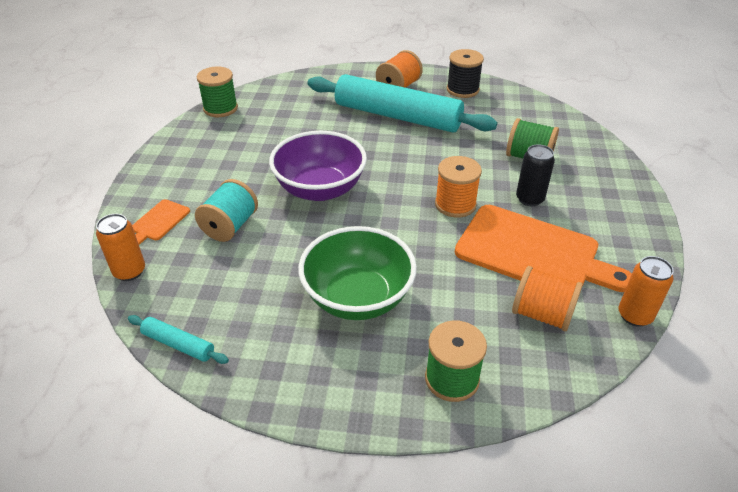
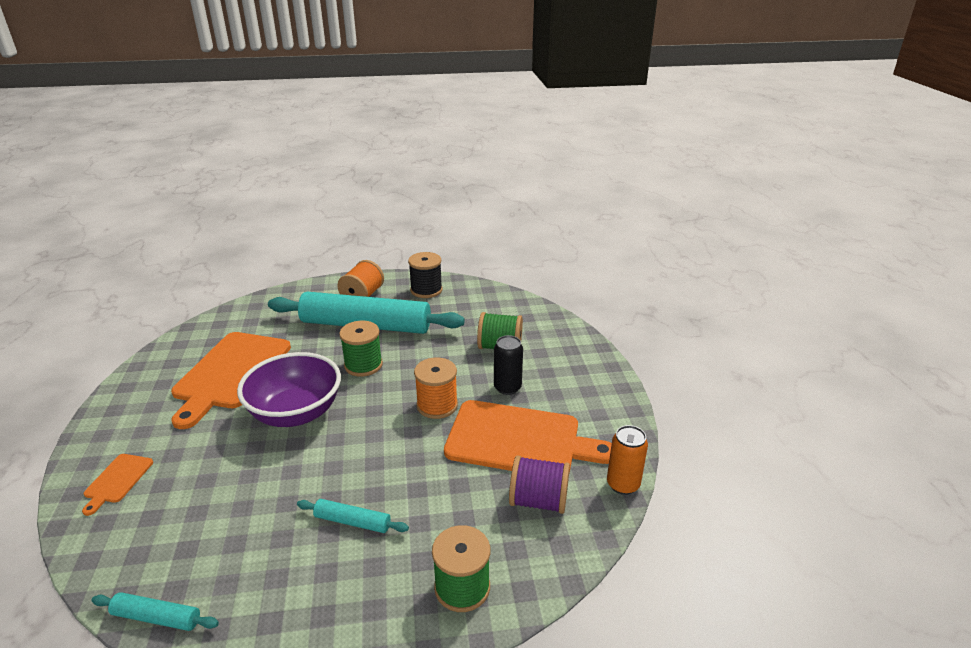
camera: 15 degrees left, 10 degrees down
(129, 271) = (88, 544): orange can -> none
(220, 108) = (175, 344): green spool -> green spool (363, 365)
(230, 226) = (201, 470): turquoise spool -> none
(266, 143) = (231, 373): none -> orange cutting board
(358, 298) = (352, 521): green bowl -> turquoise rolling pin
(542, 314) = (538, 501): orange spool -> purple spool

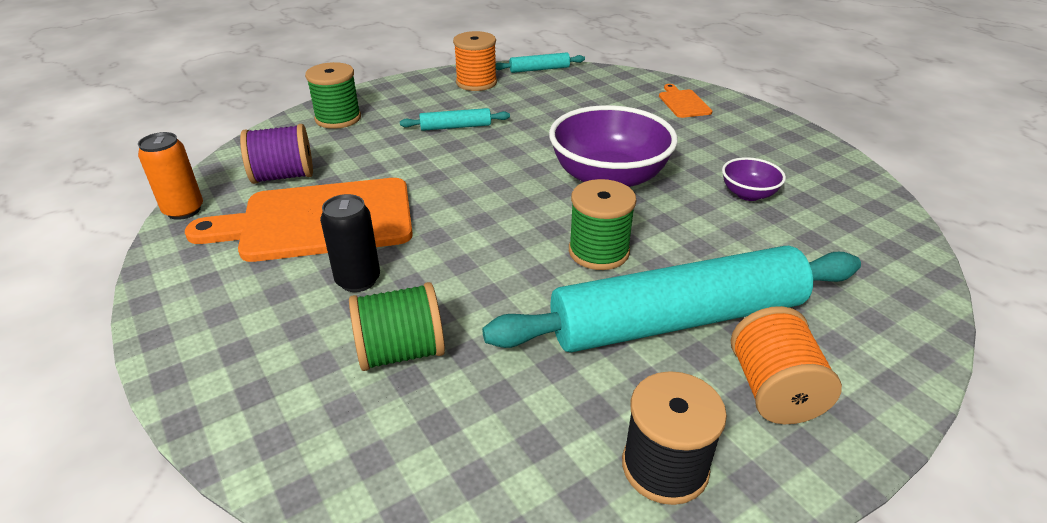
camera: 155 degrees right, 5 degrees up
(231, 373) = (748, 194): orange cutting board -> purple bowl
(437, 405) = (448, 230): orange spool -> orange spool (476, 82)

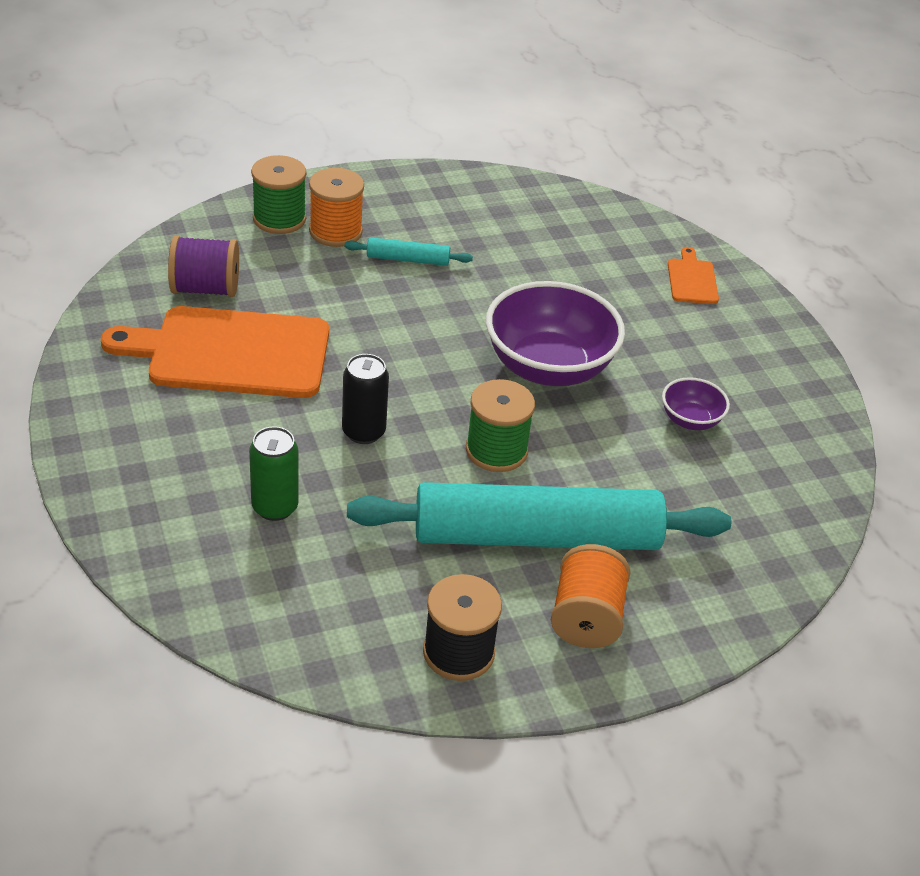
camera: 10 degrees right, 5 degrees up
(184, 210) = (101, 311): orange can -> none
(358, 280) = (254, 428): black can -> black can (363, 432)
(401, 352) = (275, 507): green spool -> green can
(476, 82) = (455, 195): orange spool -> orange spool (335, 231)
(539, 69) = (541, 189): turquoise rolling pin -> none

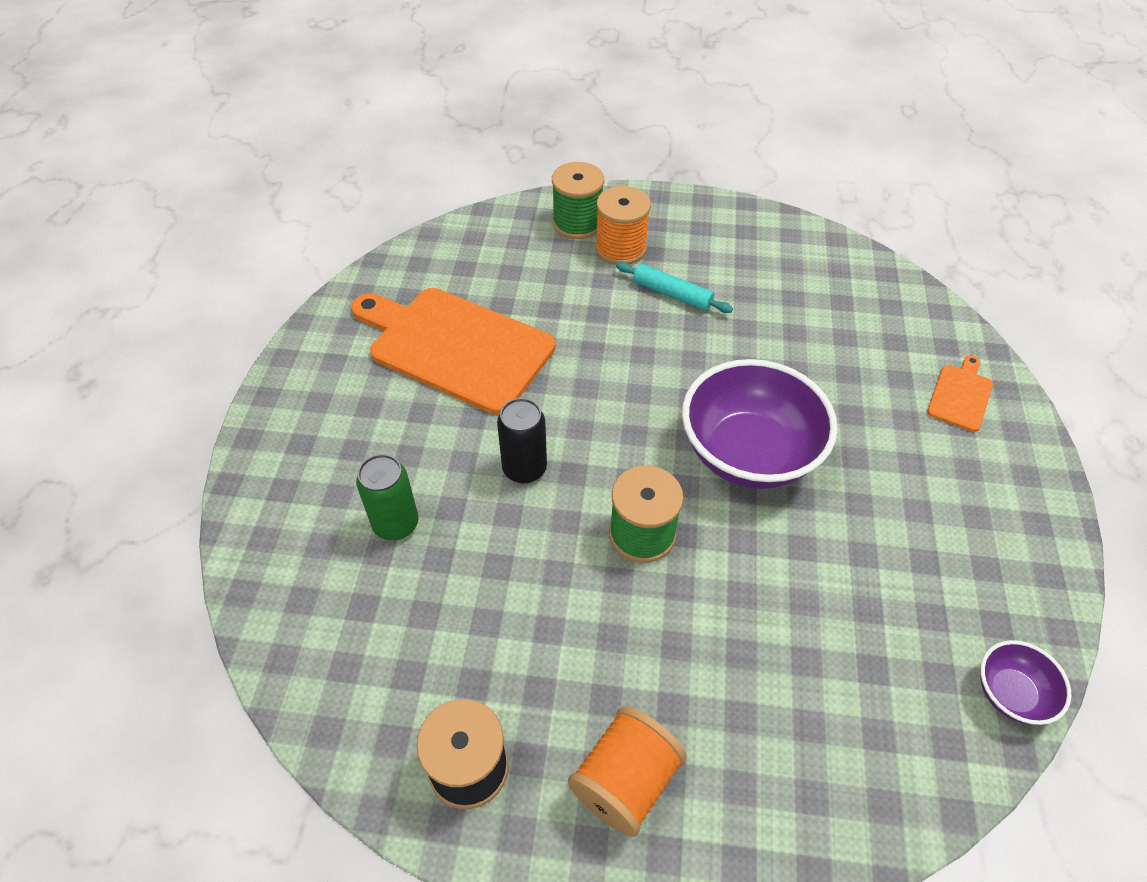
camera: 30 degrees right, 10 degrees up
(205, 289) = (472, 276): purple spool -> none
(537, 536) = (628, 654): turquoise rolling pin -> none
(690, 420) = (874, 567): purple bowl -> purple bowl (1011, 693)

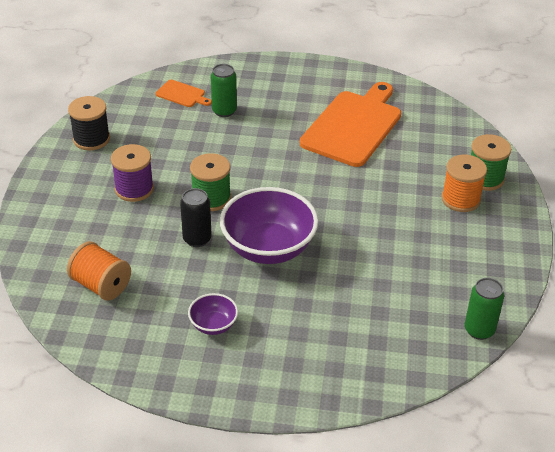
camera: 90 degrees right, 10 degrees down
(524, 469) = (259, 154): black can -> black can (197, 239)
(625, 781) = (74, 186): orange spool -> orange spool (101, 285)
(626, 662) = (134, 189): none -> purple spool
(672, 294) = (414, 223): turquoise rolling pin -> none
(848, 253) = (479, 330): none -> green can
(960, 395) = (322, 370): orange cutting board -> orange cutting board (182, 94)
(1011, 693) = (89, 341): purple bowl -> purple bowl (213, 325)

